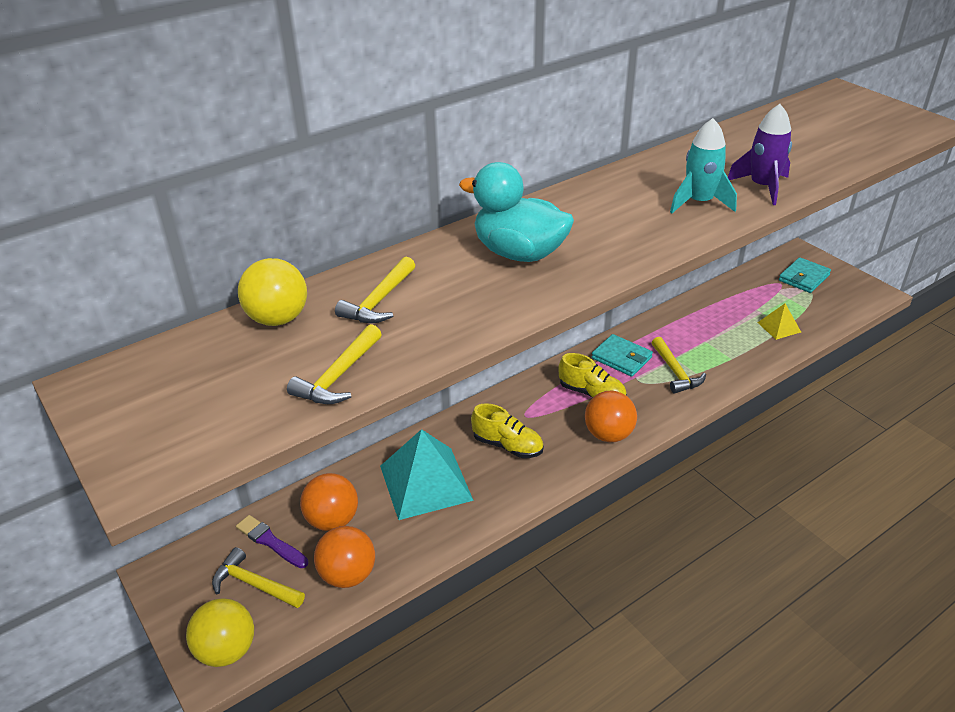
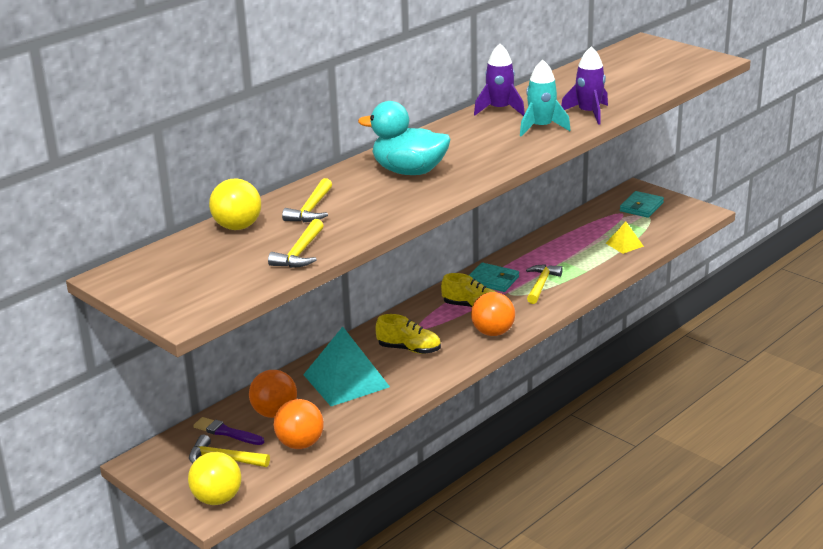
camera: 10 degrees left, 10 degrees down
(652, 170) = (499, 110): none -> purple rocket
(675, 372) = (541, 285): yellow hammer -> yellow hammer turned 135 degrees counterclockwise

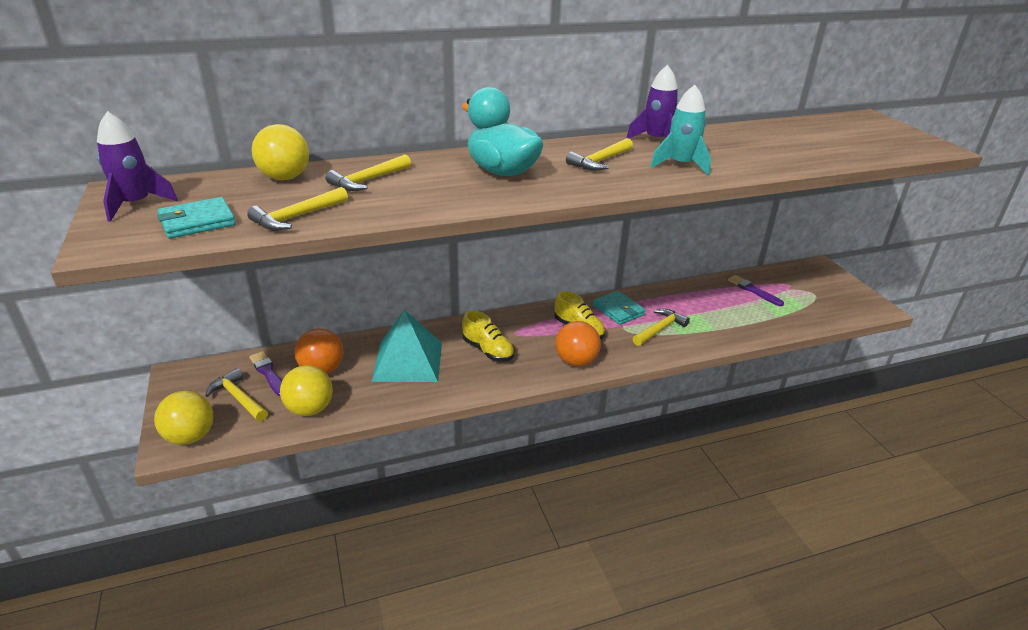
camera: 25 degrees right, 5 degrees up
(300, 444) = (310, 409): orange ball -> yellow ball
(476, 141) = (600, 161): none -> yellow hammer
(588, 113) = (745, 164): purple rocket -> purple rocket (136, 204)
(594, 227) = (753, 290): none -> purple brush
(624, 244) = (771, 316): yellow pyramid -> none
(641, 207) = (814, 285): turquoise wallet -> turquoise wallet (197, 222)

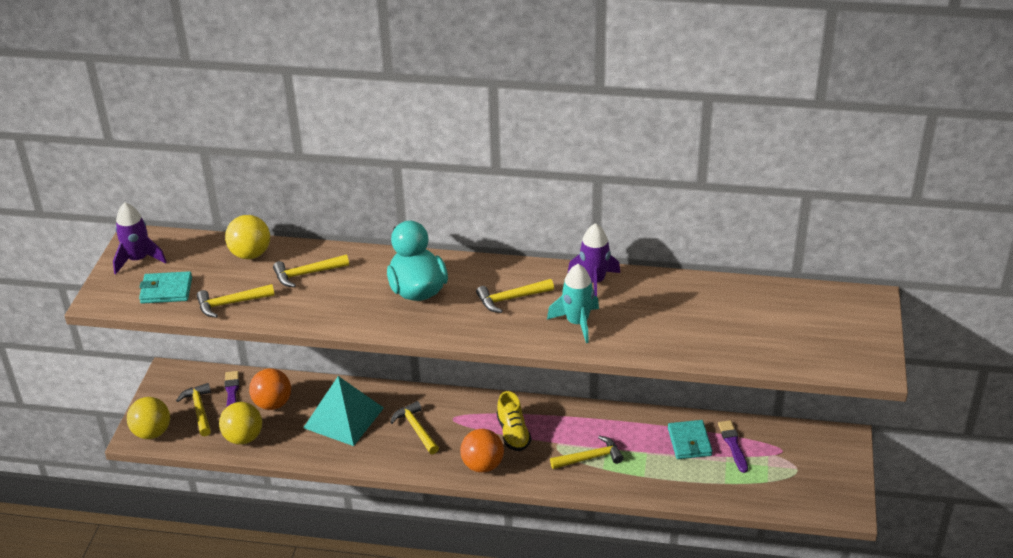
camera: 30 degrees right, 5 degrees up
(488, 350) = (416, 429): yellow shoe -> yellow hammer
(618, 310) = (570, 424): turquoise wallet -> turquoise wallet (689, 442)

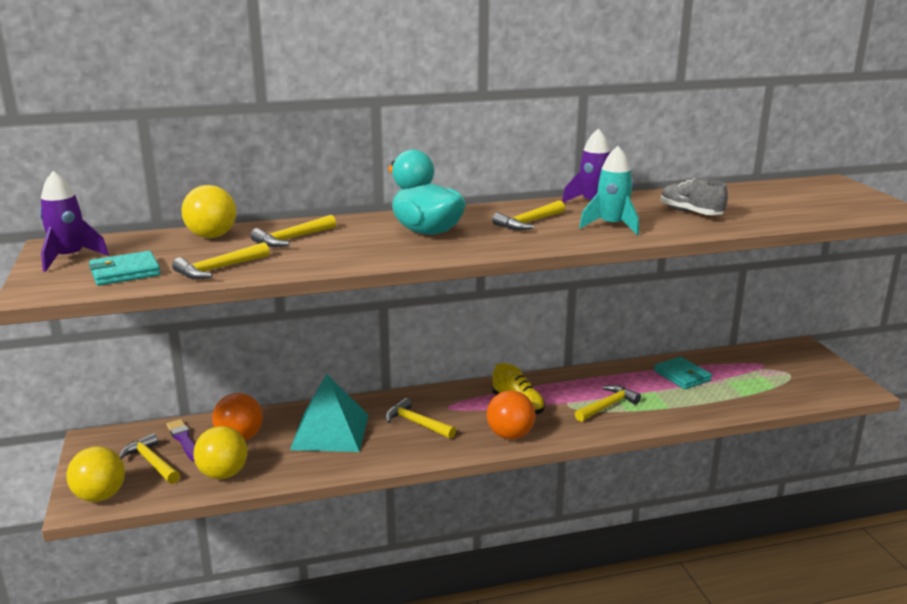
camera: 25 degrees left, 15 degrees down
(668, 320) = (690, 213): none -> grey shoe
(733, 445) = (720, 369): purple brush -> none

